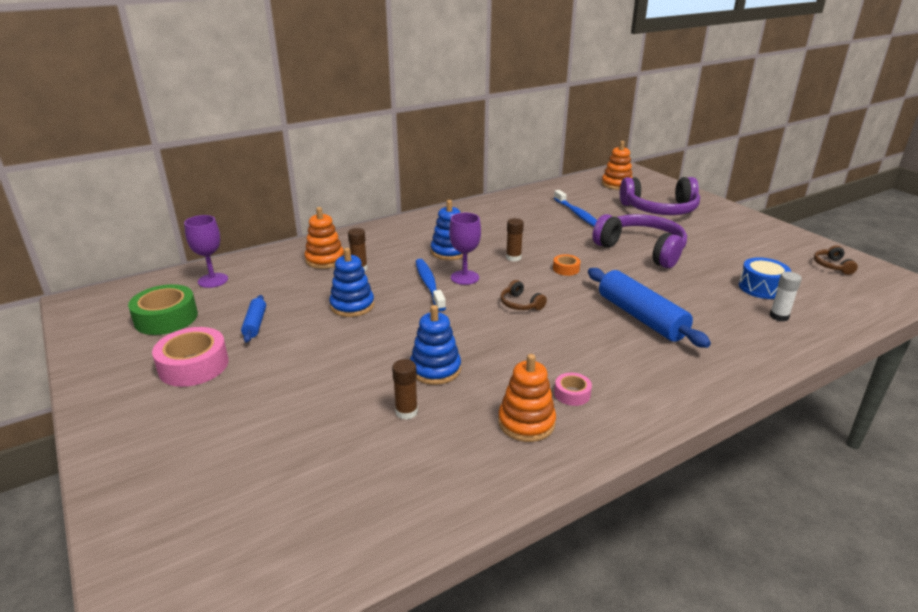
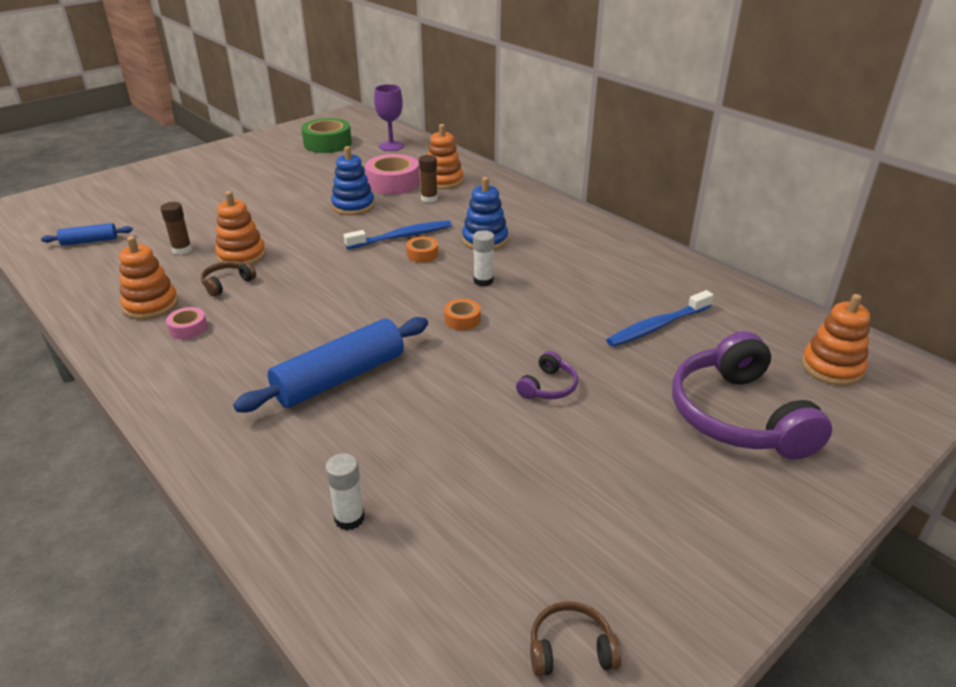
camera: 80 degrees right, 5 degrees up
(193, 365) = (260, 165): pink tape -> pink tape (393, 183)
(255, 324) = (319, 174): blue rolling pin -> blue rolling pin (89, 241)
(435, 369) = (241, 256): blue stacking toy -> orange stacking toy
(464, 277) = (422, 254): purple goblet -> orange tape
(513, 258) = (483, 281): brown glue stick -> white glue stick
(520, 304) = (366, 291): brown headphones -> brown headphones (227, 283)
(642, 250) = (548, 386): purple headphones -> purple headphones, size x0.44
(761, 288) = (445, 512): blue drum -> none

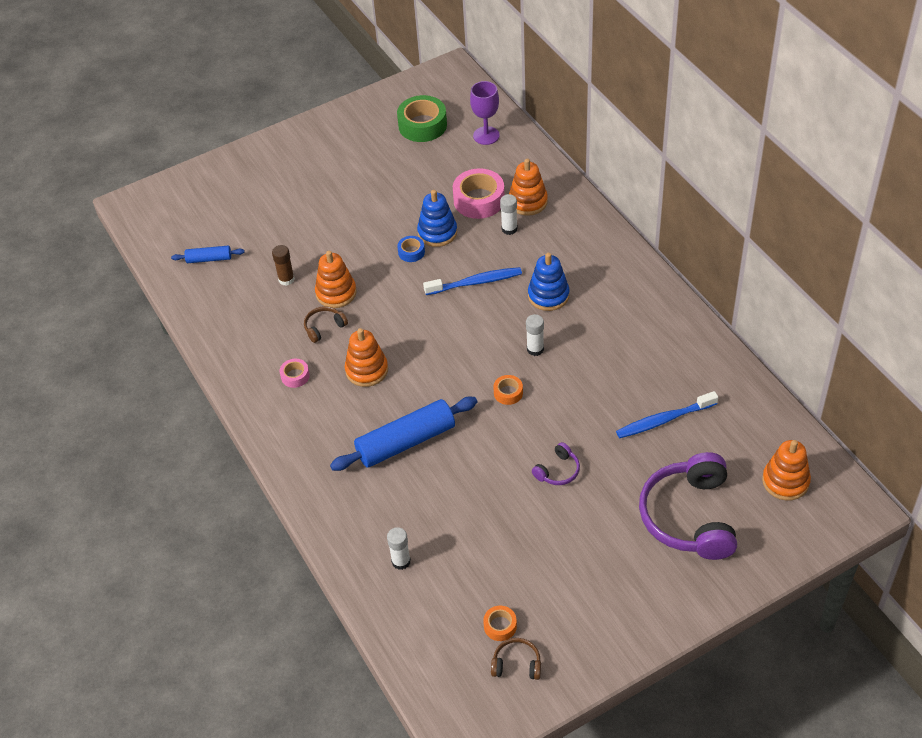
camera: 15 degrees right, 15 degrees up
(151, 305) = (265, 346): orange stacking toy -> orange stacking toy (367, 370)
(326, 220) = (411, 252): none -> blue tape
(422, 254) = (489, 309): orange tape -> orange tape (500, 626)
(429, 199) = (509, 229): brown glue stick -> white glue stick

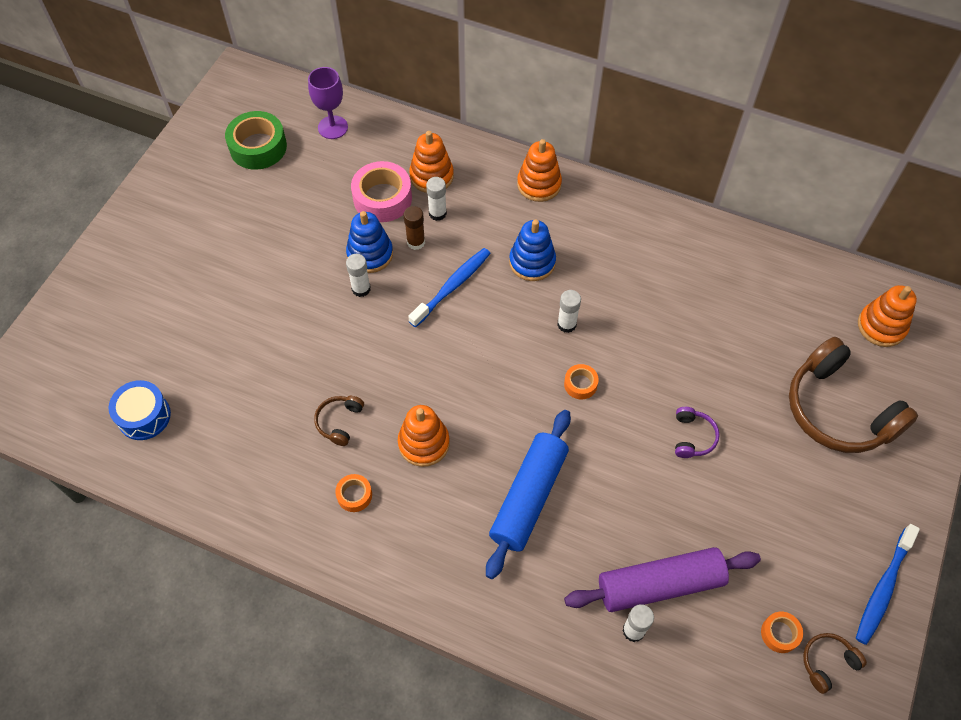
camera: 40 degrees left, 10 degrees up
(209, 259) = (144, 416): blue rolling pin -> blue drum
(286, 279) = (253, 391): brown glue stick -> brown glue stick (416, 242)
(295, 376) = (354, 495): pink tape -> orange tape
(336, 293) = (320, 376): orange stacking toy -> orange stacking toy (539, 184)
(411, 252) = (361, 289): blue tape -> white glue stick
(445, 546) = (660, 584): none -> purple rolling pin
(664, 420) = (737, 328): blue toothbrush -> blue toothbrush (883, 588)
(689, 517) = (838, 410): purple headphones -> brown headphones

